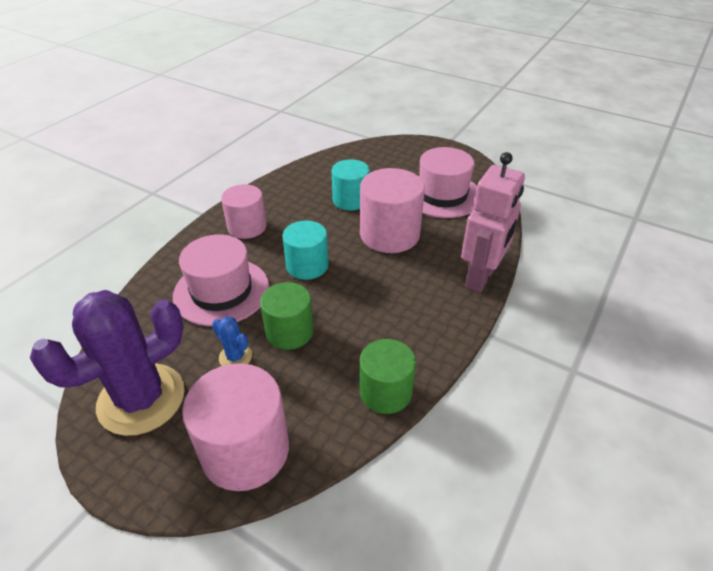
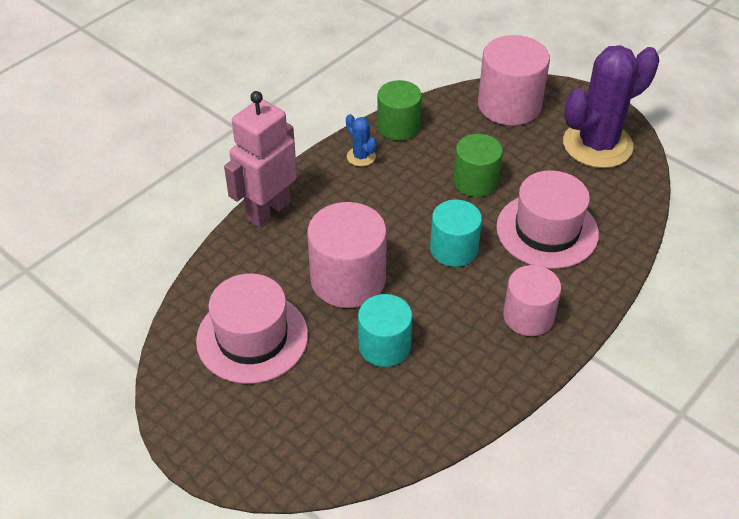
camera: 170 degrees left, 5 degrees up
(235, 357) = (524, 166): blue cactus -> blue cactus (361, 156)

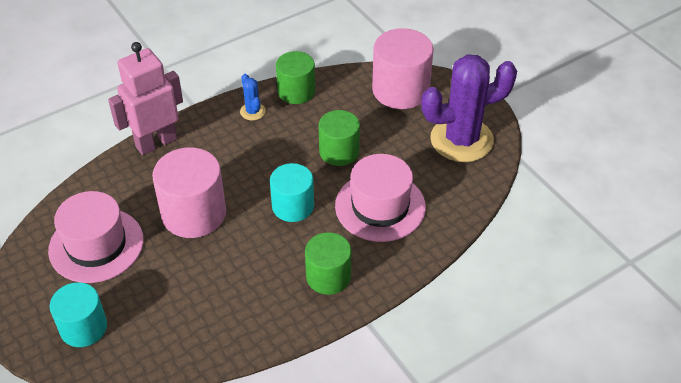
camera: 15 degrees right, 0 degrees up
(384, 346) = (197, 275): turquoise cylinder -> turquoise cylinder (83, 327)
(528, 316) = (328, 276): pink cylinder -> green cylinder

